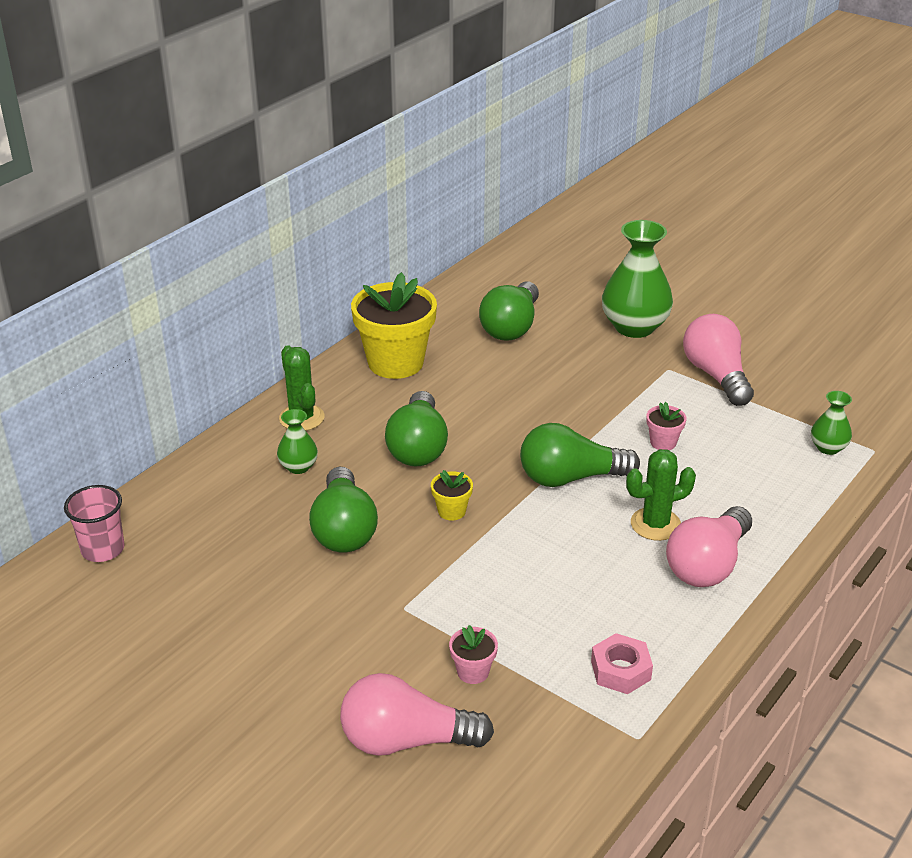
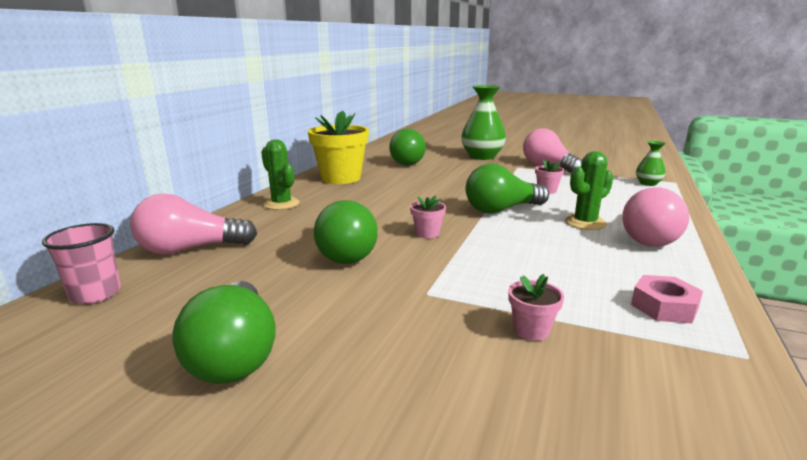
camera: 15 degrees left, 15 degrees down
(298, 467) = (287, 225): green vase -> none
(406, 740) = (511, 409): pink light bulb -> pink light bulb (191, 249)
(418, 447) = (379, 208): green light bulb -> green light bulb (235, 354)
(451, 511) = (427, 233): yellow flower pot -> pink flower pot

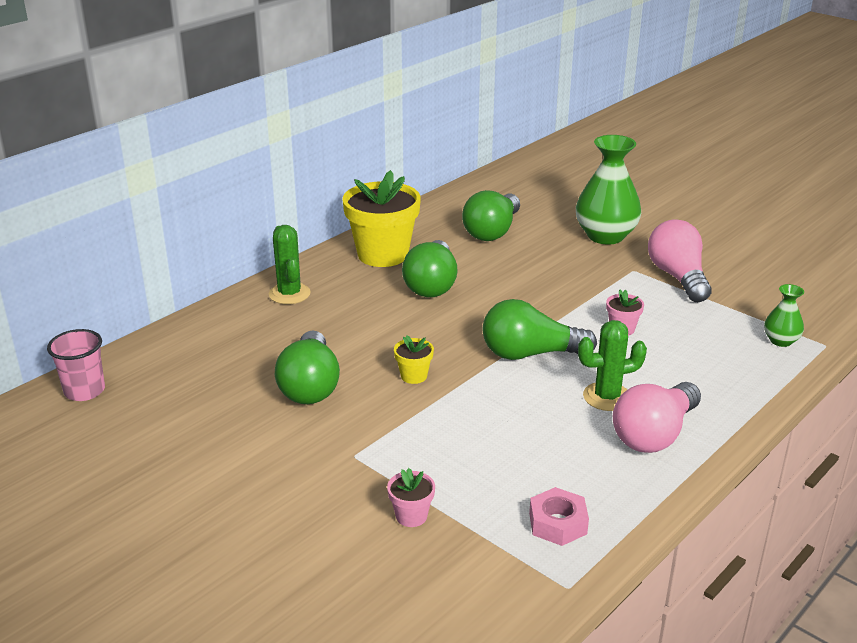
camera: 20 degrees right, 10 degrees up
(191, 249) = (174, 350): pink light bulb -> none
(235, 354) = (170, 479): green light bulb -> green light bulb (432, 285)
(427, 233) = (414, 376): pink flower pot -> yellow flower pot

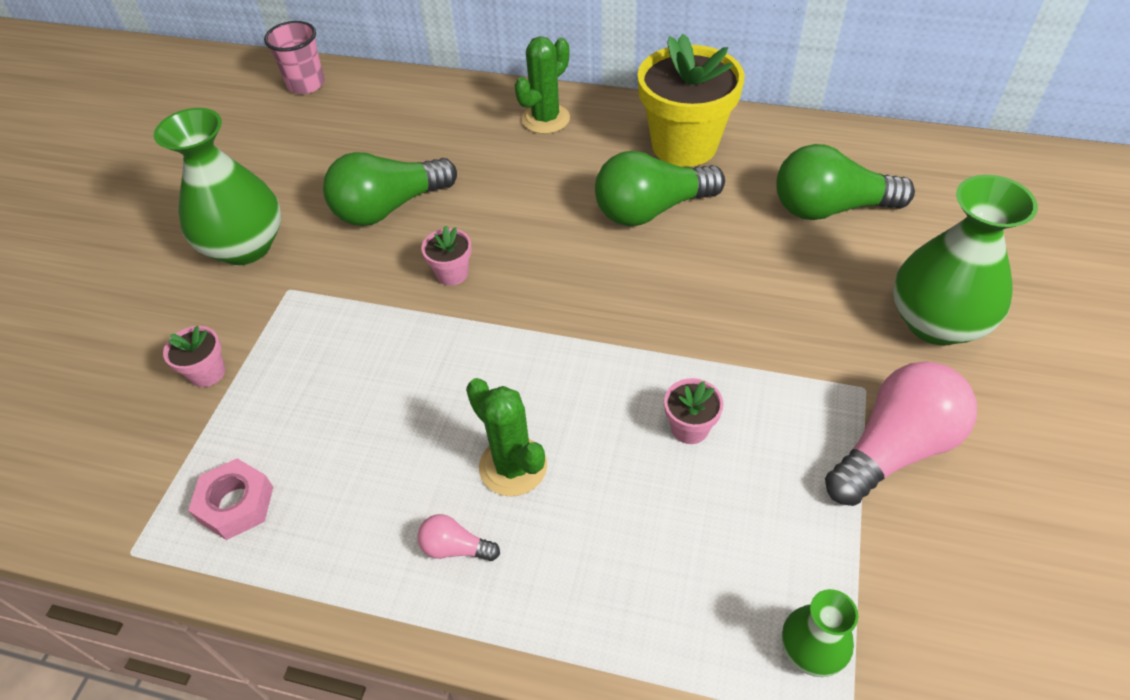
camera: 65 degrees right, 20 degrees up
(276, 469) = (245, 246): none -> green vase
(414, 376) = (452, 273): yellow flower pot -> pink flower pot
(530, 354) = (562, 355): green light bulb -> none
(654, 435) = (455, 548): pink light bulb -> pink light bulb, size x0.45

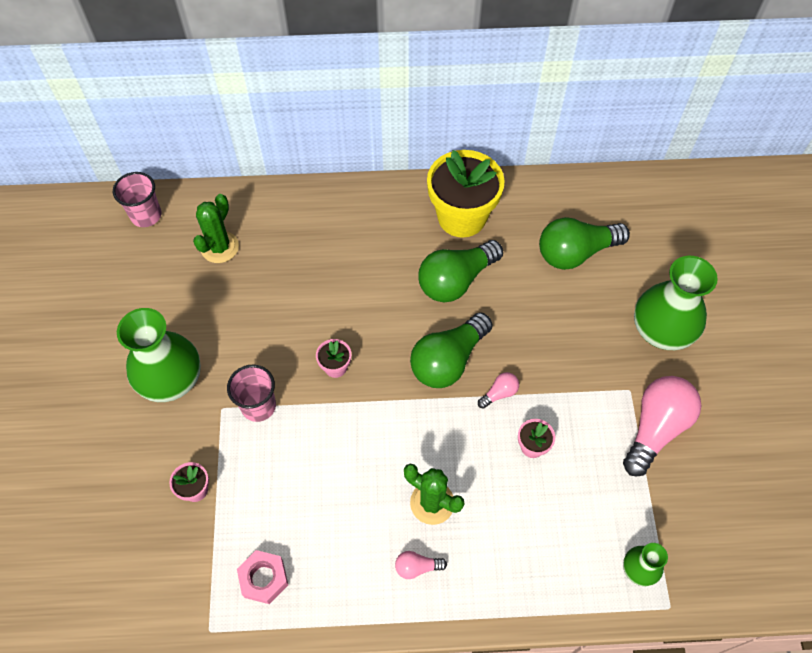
camera: 20 degrees left, 10 degrees up
(334, 296) = (258, 406): none -> pink cup
(389, 207) = (266, 320): green light bulb -> green light bulb (448, 360)
(545, 119) = (352, 213): green cactus -> green cactus (219, 247)
(663, 350) = (499, 393): none -> pink light bulb

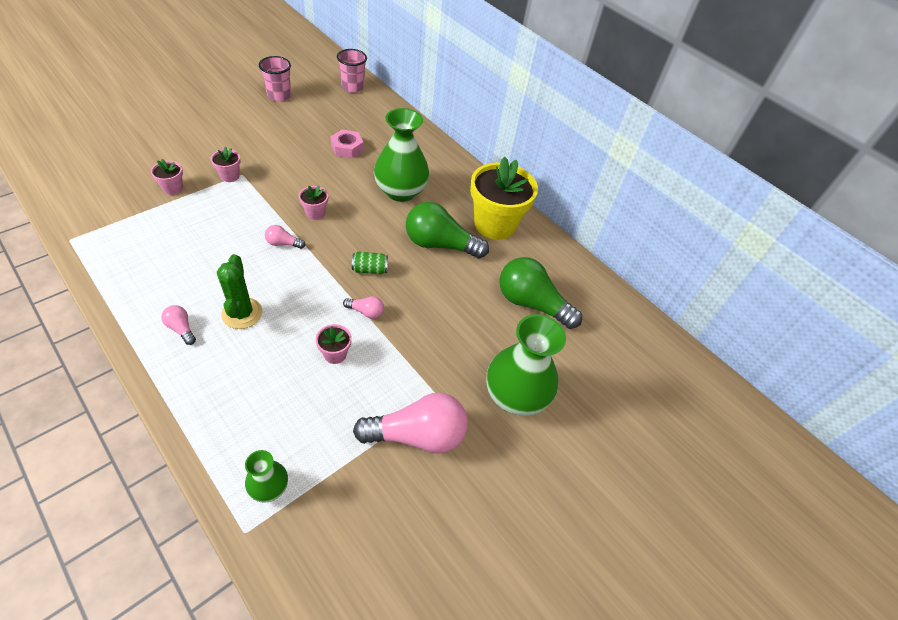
camera: 45 degrees right, 10 degrees down
(171, 379) = (246, 144): green vase -> green vase (400, 191)
(216, 422) = (230, 176): none -> pink flower pot
(219, 247) = (358, 124): green cactus -> none
(258, 406) = (256, 190): pink cup -> pink cup (279, 95)
(263, 578) = (124, 249): pink nut -> pink nut (347, 148)
(360, 420) = (283, 243): none -> pink light bulb
(448, 360) = (370, 269): green light bulb -> green can

